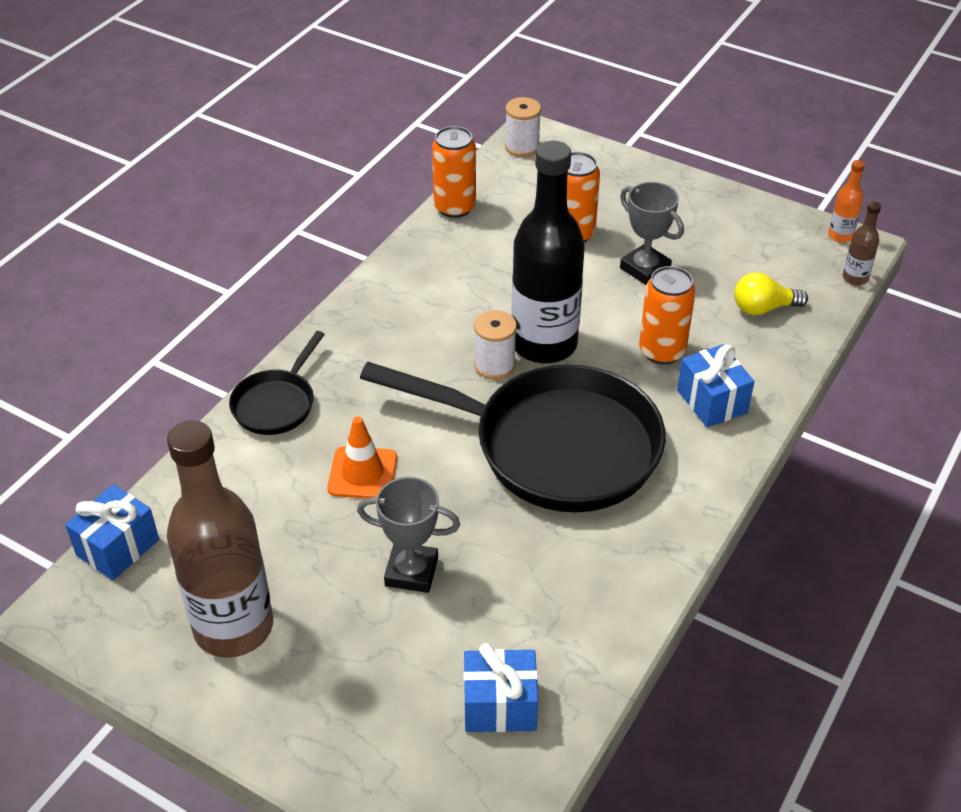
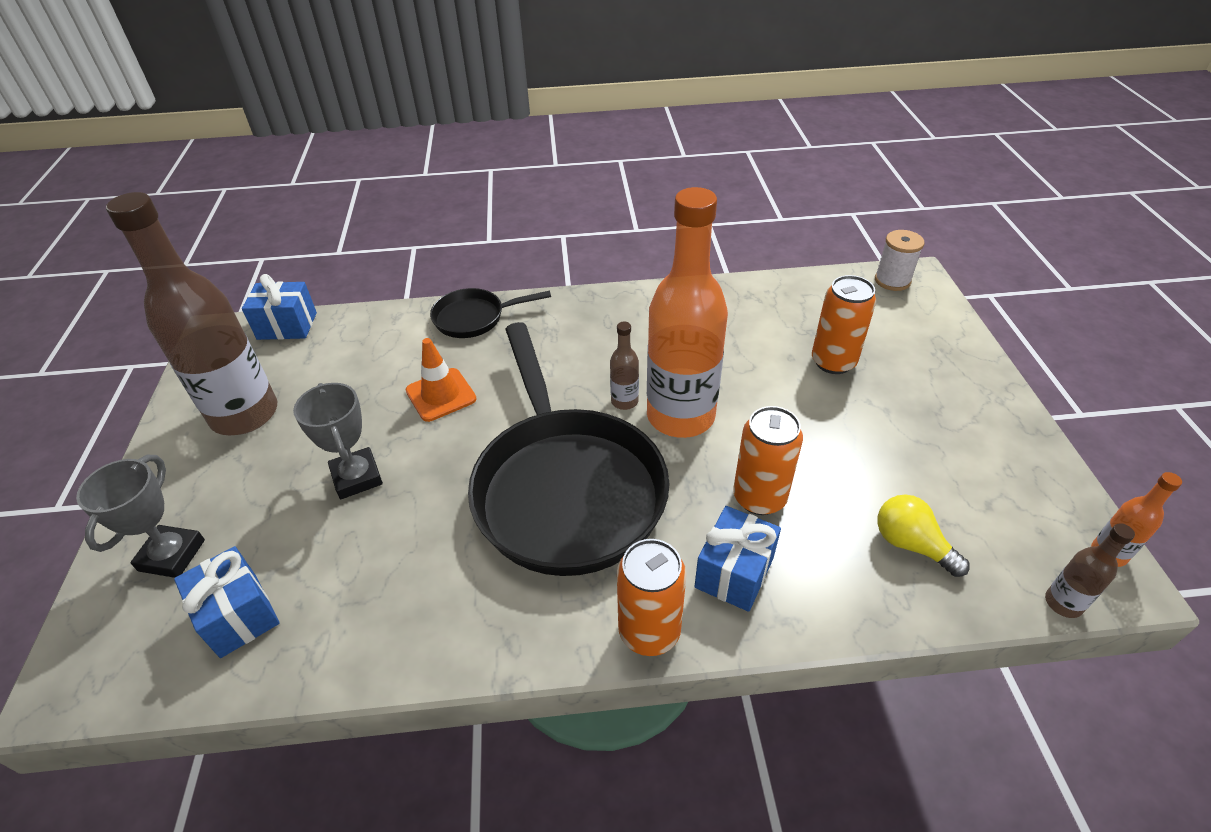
camera: 55 degrees right, 0 degrees up
(454, 207) = (774, 286): orange can -> orange can (649, 631)
(494, 365) = (624, 401): white spool -> brown bottle
(544, 344) = (680, 416): black bottle -> orange bottle
(645, 269) = (850, 428): grey trophy -> grey trophy (172, 555)

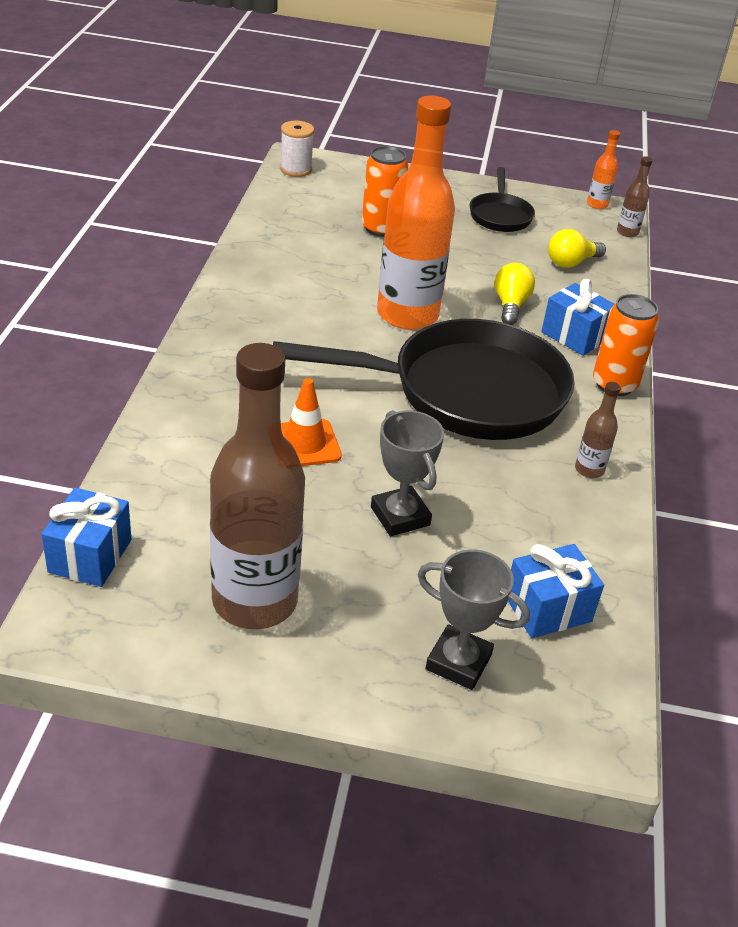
camera: 80 degrees left, 5 degrees down
(357, 477) = (400, 516): grey trophy -> grey trophy turned 75 degrees clockwise
(474, 318) = (185, 401): black pan -> black pan (500, 215)
(624, 401) = (374, 337): brown bottle -> brown bottle (589, 470)
(759, 498) = (510, 305): orange can -> yellow light bulb

